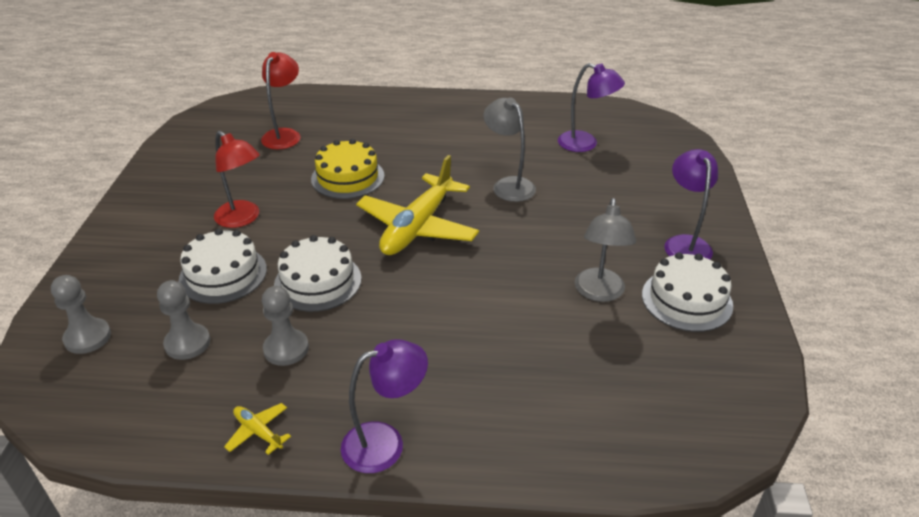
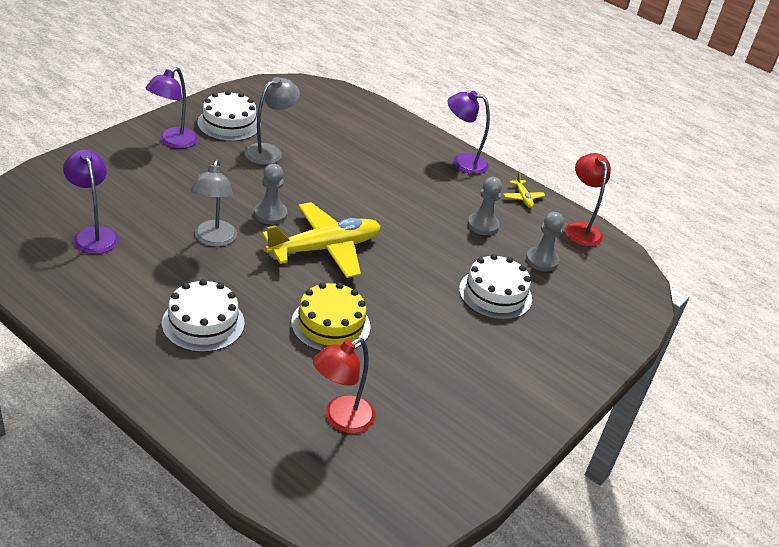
camera: 150 degrees left, 0 degrees up
(88, 337) = (607, 299): grey pawn -> grey pawn (270, 214)
(243, 219) = (452, 334): red lamp -> red lamp (580, 229)
(318, 281) = (432, 252): white cake -> white cake (203, 323)

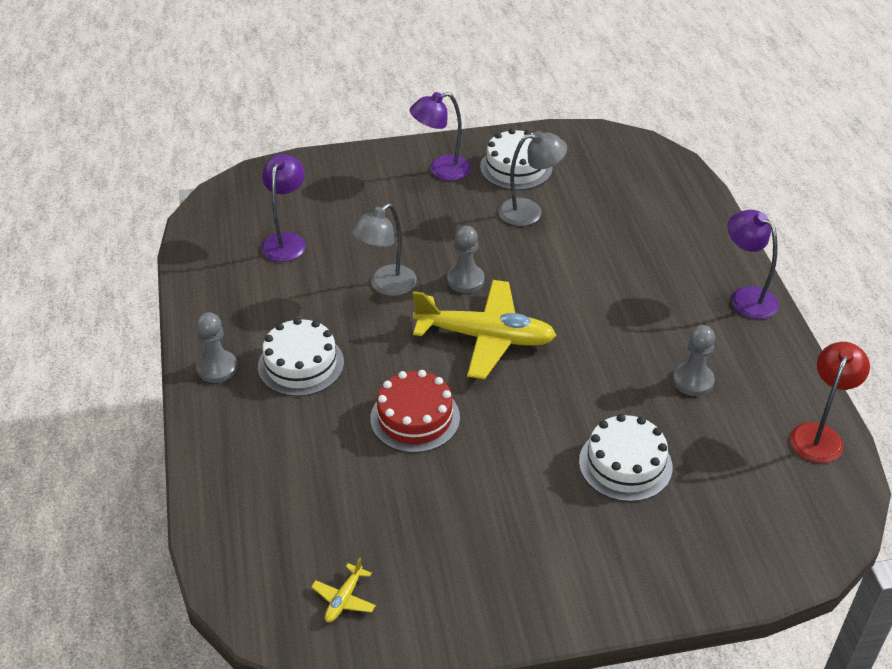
camera: 45 degrees right, 5 degrees up
(330, 324) = (415, 418): yellow cake -> red cake
(341, 419) = (334, 514): red lamp -> none
(523, 198) = (781, 368): yellow plane -> yellow plane (344, 599)
(542, 260) = (725, 451): grey pawn -> grey pawn (217, 368)

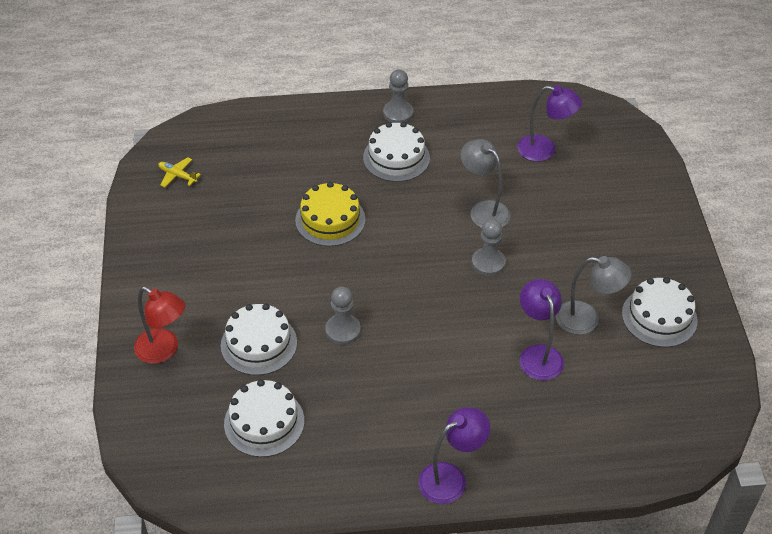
camera: 95 degrees right, 5 degrees up
(415, 418) = (330, 220): red cake -> yellow cake
(441, 170) = (651, 258): purple lamp -> purple lamp (538, 354)
(486, 337) = (414, 270): yellow plane -> none
(529, 212) = (587, 319): grey lamp -> grey lamp turned 75 degrees counterclockwise
(693, 381) = (343, 409): grey pawn -> grey pawn (343, 330)
(732, 445) = (264, 422): none -> white cake
(819, 434) = (264, 493): red lamp -> red lamp (164, 350)

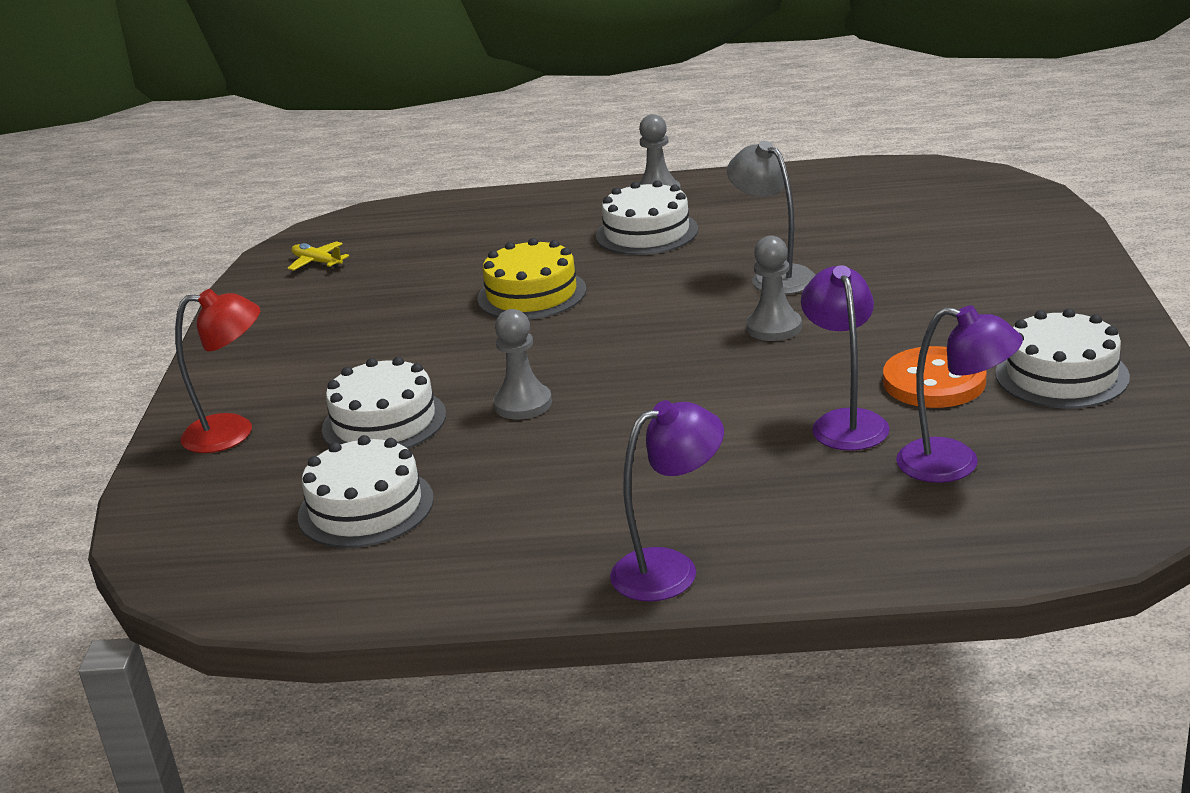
camera: 10 degrees right, 20 degrees down
(164, 350) = (233, 432): red lamp -> red lamp turned 45 degrees counterclockwise
(544, 150) = (879, 216): purple lamp -> purple lamp (955, 464)
(587, 319) = (934, 381): grey lamp -> orange button

